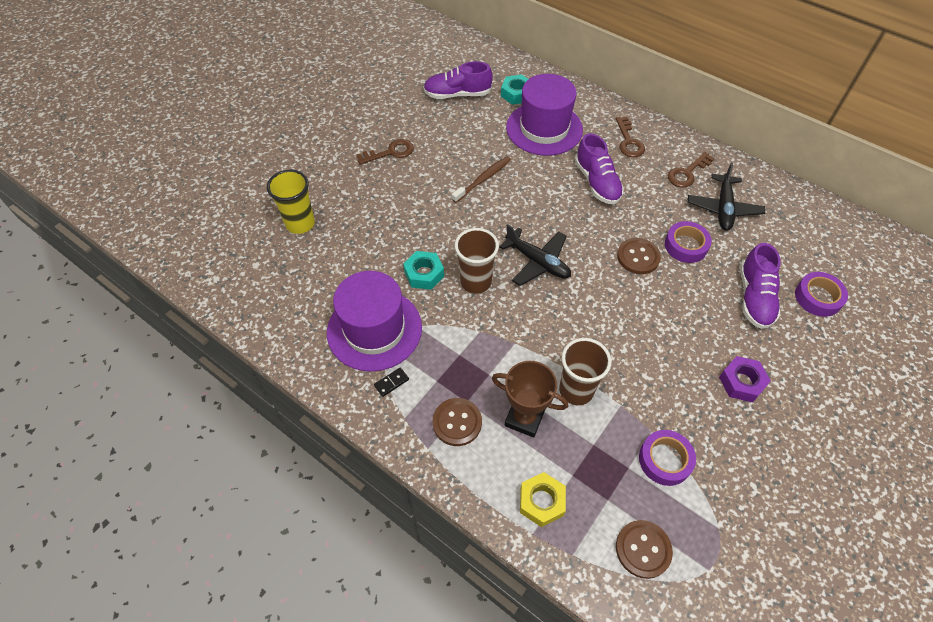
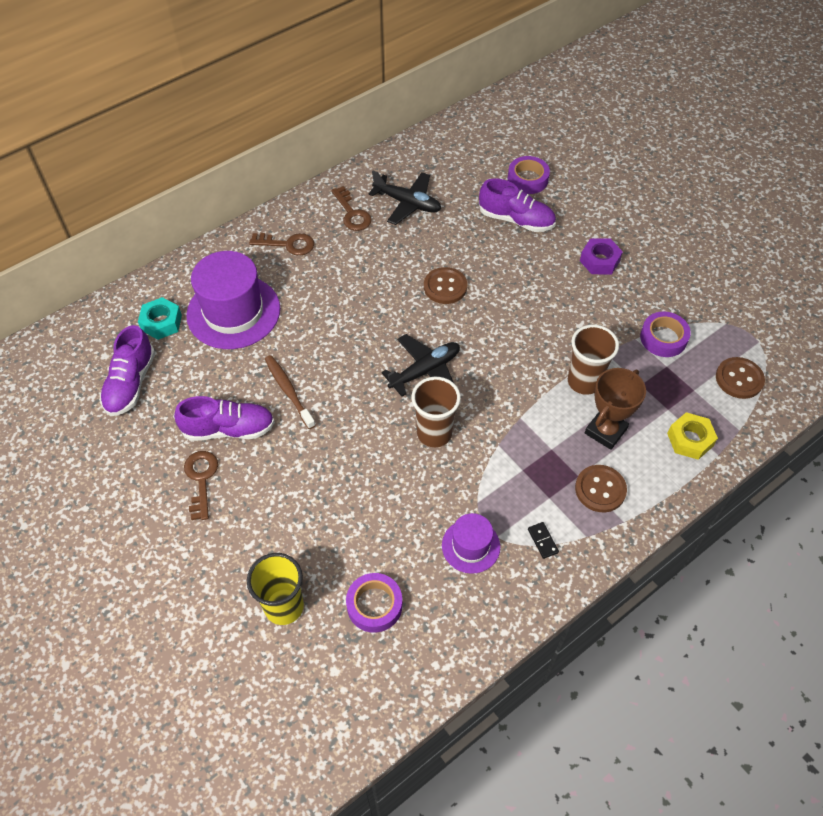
camera: 75 degrees left, 0 degrees up
(374, 329) = (470, 546): purple hat -> purple hat, size x0.53
(424, 274) = (408, 481): turquoise nut -> none
(597, 182) = (335, 289): purple shoe -> purple shoe (229, 429)
(685, 246) = (443, 246): purple tape -> purple tape (374, 605)

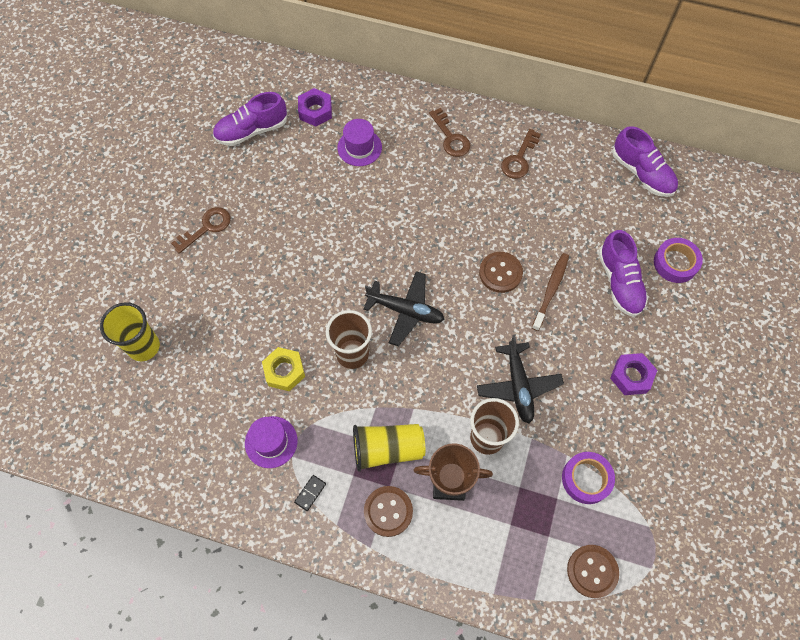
camera: 55 degrees right, 10 degrees up
(161, 322) = (315, 111): turquoise nut -> purple nut
(229, 429) = (258, 215): purple shoe -> purple shoe (642, 173)
(233, 312) = (359, 147): purple hat -> purple hat, size x0.53
(288, 391) = (317, 230): brown toothbrush -> brown toothbrush (551, 290)
(374, 605) = (181, 405): purple tape -> none
(407, 203) = (565, 190): black plane -> black plane (518, 386)
(543, 458) = (387, 449): none -> yellow cup
(690, 439) = (491, 560): yellow nut -> yellow nut (284, 371)

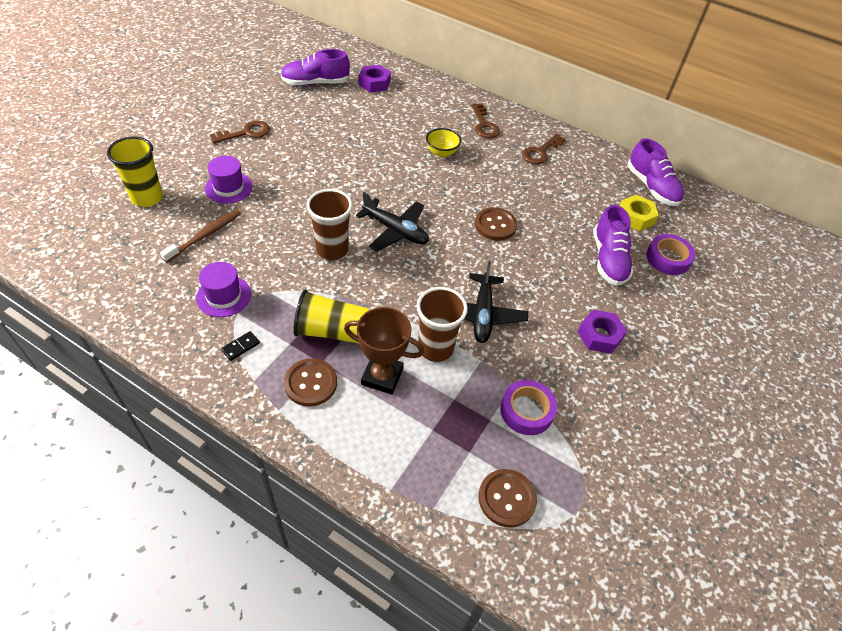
camera: 10 degrees right, 15 degrees down
(284, 371) = (263, 246): yellow nut -> yellow nut (635, 217)
(359, 147) = (402, 113): purple hat -> purple hat (228, 187)
(419, 192) = (442, 153): none -> yellow bowl
(551, 290) = (539, 249): brown toothbrush -> brown toothbrush (205, 235)

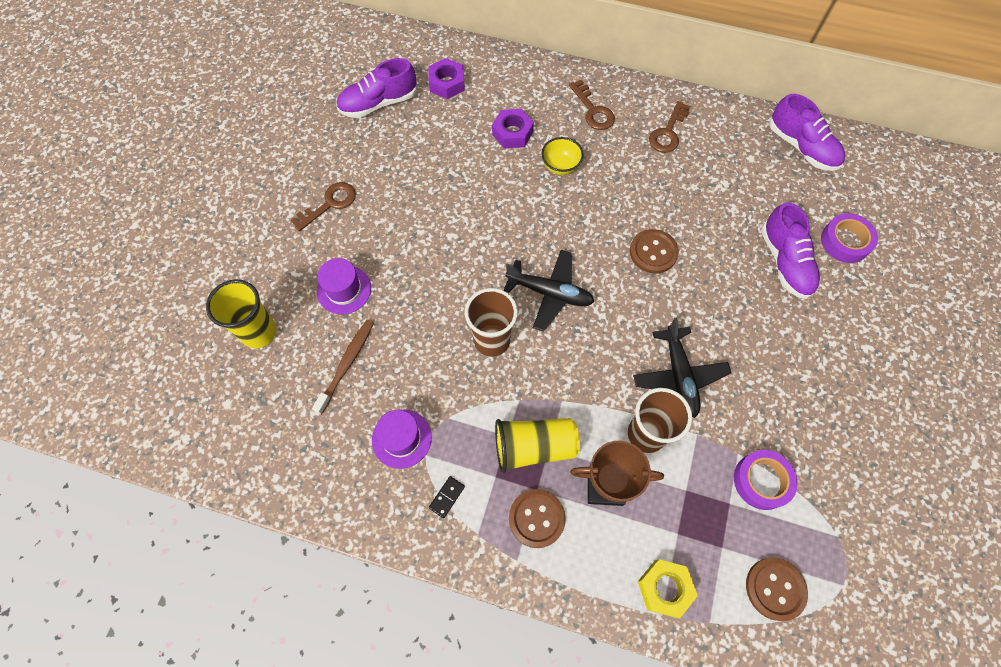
camera: 10 degrees left, 15 degrees up
(599, 335) = (805, 365): purple nut -> purple nut (512, 133)
(635, 217) = (796, 195): yellow nut -> yellow nut (664, 588)

